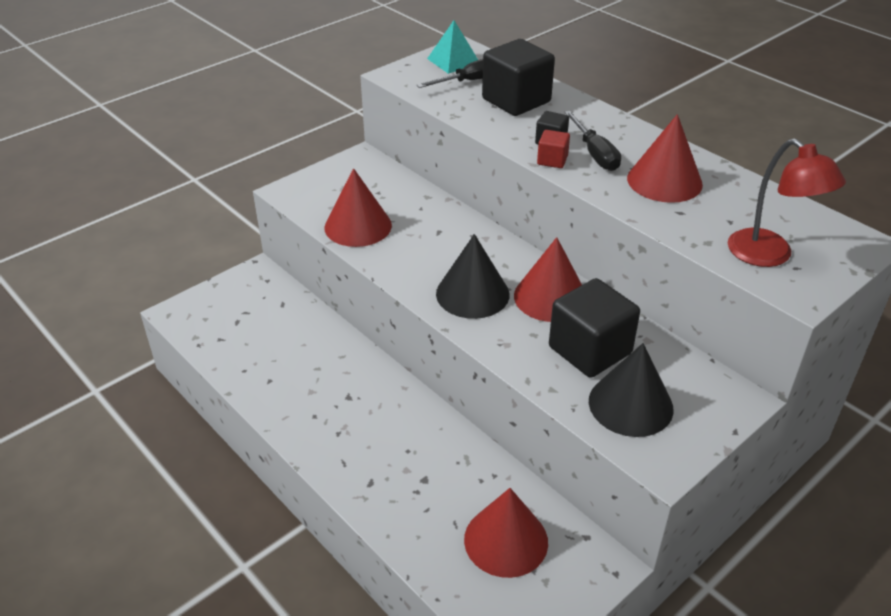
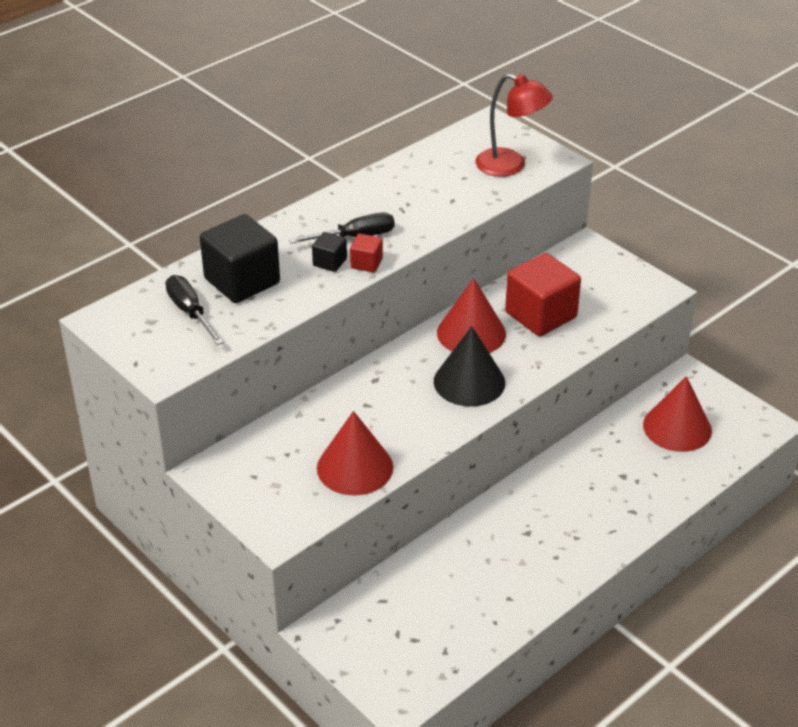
camera: 90 degrees left, 0 degrees up
(453, 61) = (135, 325): turquoise pyramid -> none
(590, 350) = (540, 315): black cube -> red cube
(630, 404) = (601, 299): black cone -> none
(664, 181) = (403, 203): red cone -> none
(770, 255) = (510, 166): red lamp -> red lamp turned 60 degrees clockwise

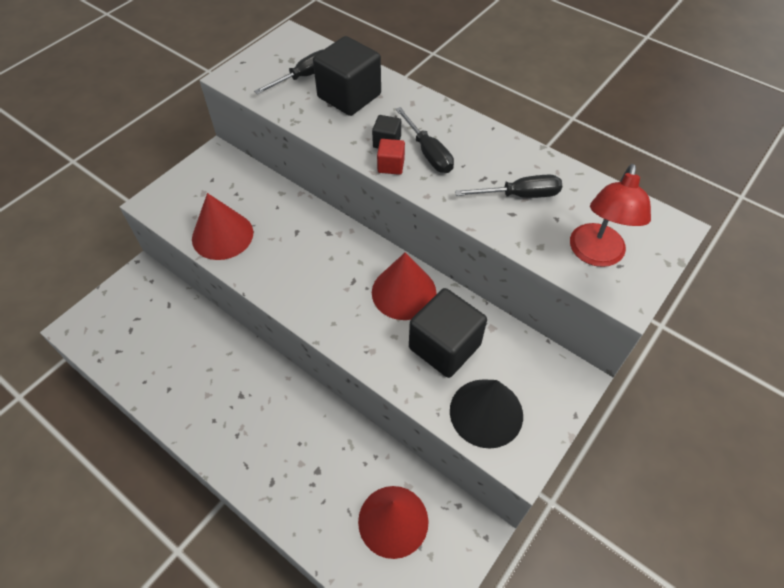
camera: 80 degrees right, 15 degrees up
(430, 192) = (519, 195): none -> black screwdriver
(469, 382) = (335, 298): black cone -> black cone (486, 412)
(540, 315) = (444, 346): red cube -> black cube

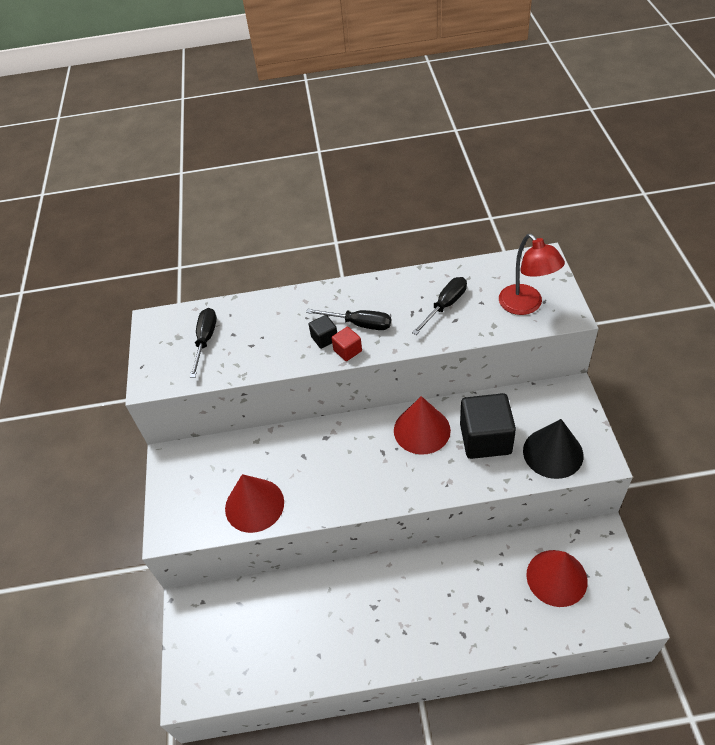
camera: 40 degrees left, 5 degrees down
(349, 96) = (257, 329): black cube -> none

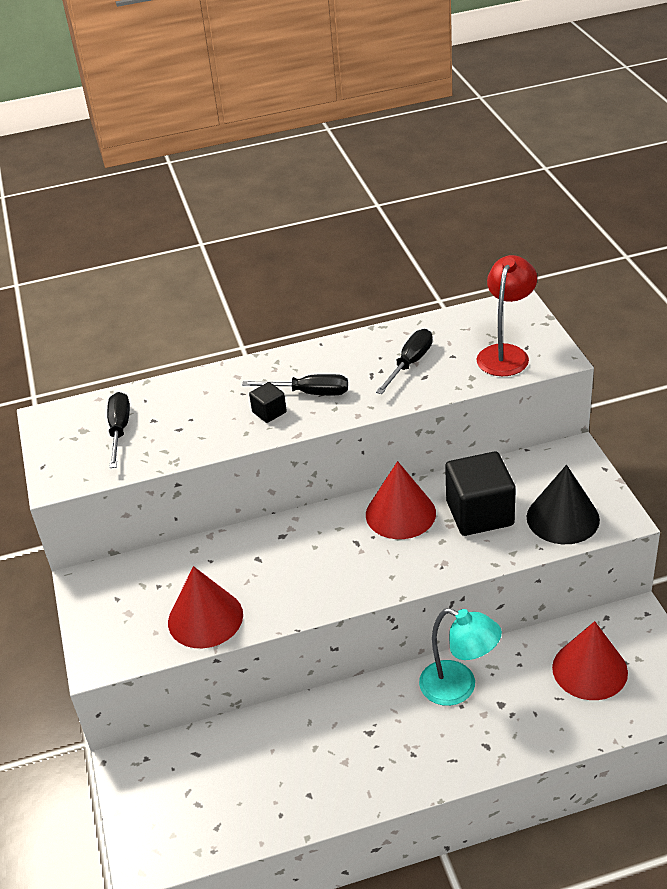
camera: 10 degrees left, 10 degrees down
(347, 351) = (300, 421): red cube -> none
(449, 577) = (459, 687): none -> turquoise lamp
(526, 305) = (506, 354): red lamp -> red lamp turned 120 degrees counterclockwise

